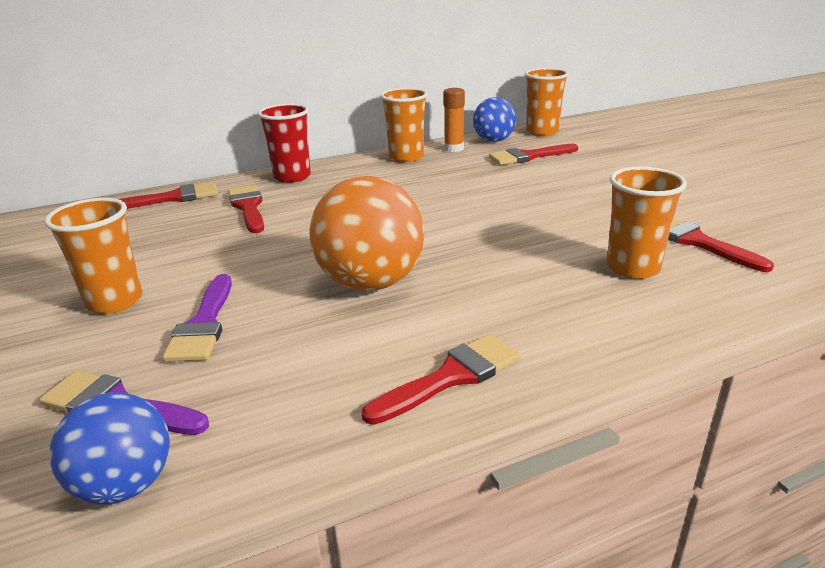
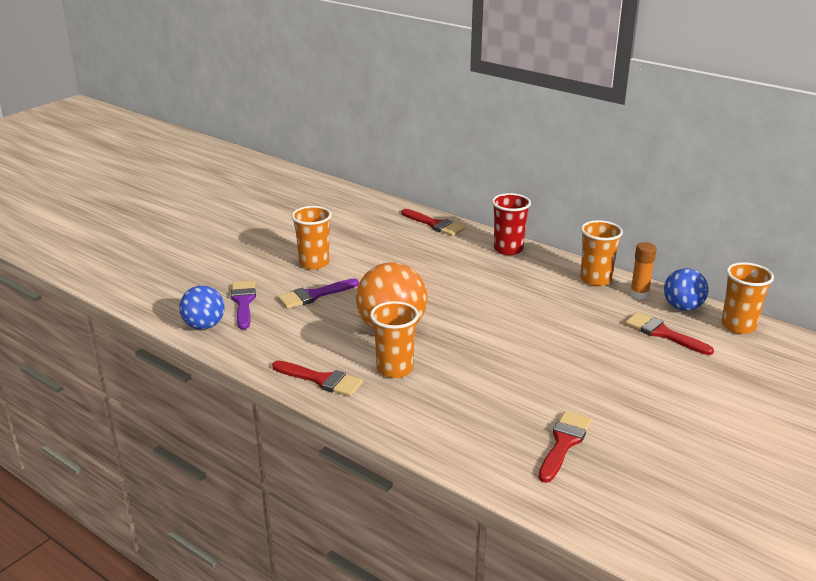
camera: 60 degrees right, 0 degrees up
(248, 207) = (447, 253): red brush -> none
(633, 268) = (494, 419): orange cup -> orange cup (394, 369)

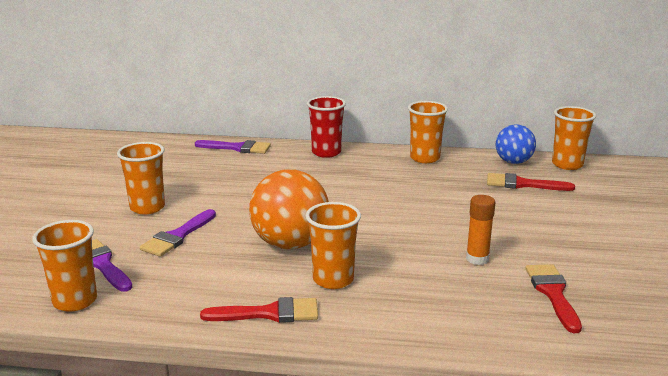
camera: 30 degrees left, 5 degrees down
(204, 326) = (75, 301): blue ball -> orange cup
(435, 224) = (237, 148): red brush -> purple brush
(639, 294) = (471, 160): orange glue stick -> orange glue stick (477, 259)

